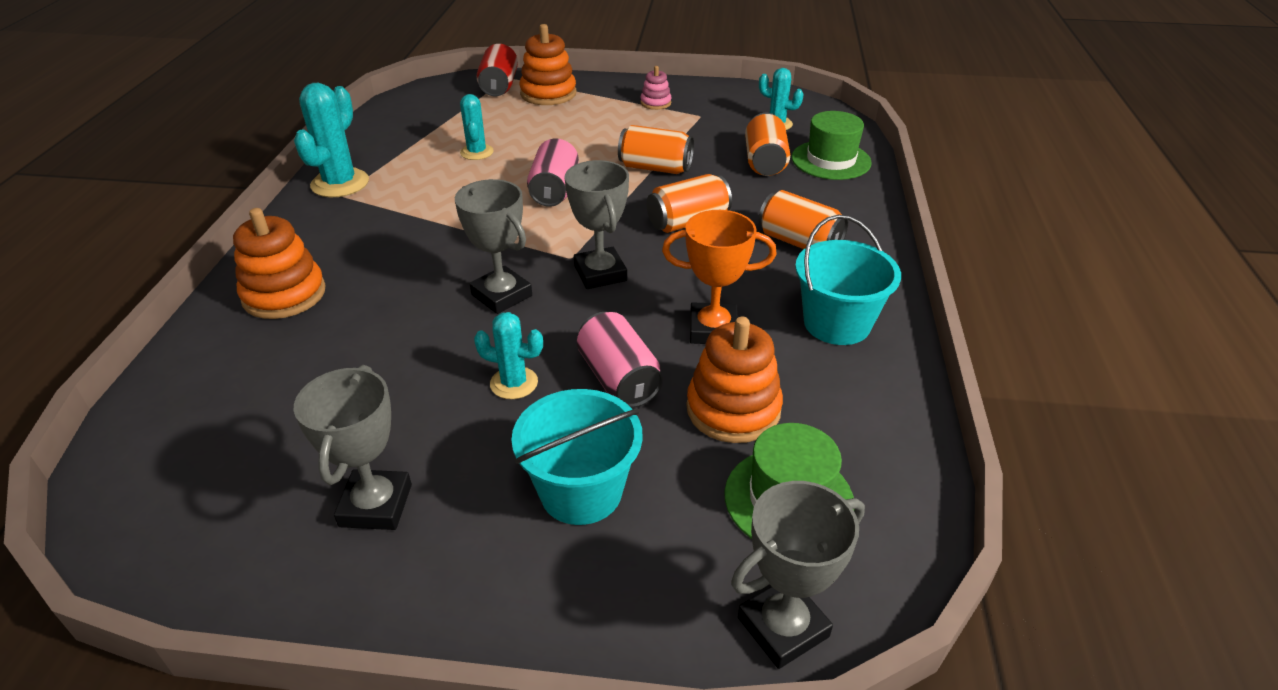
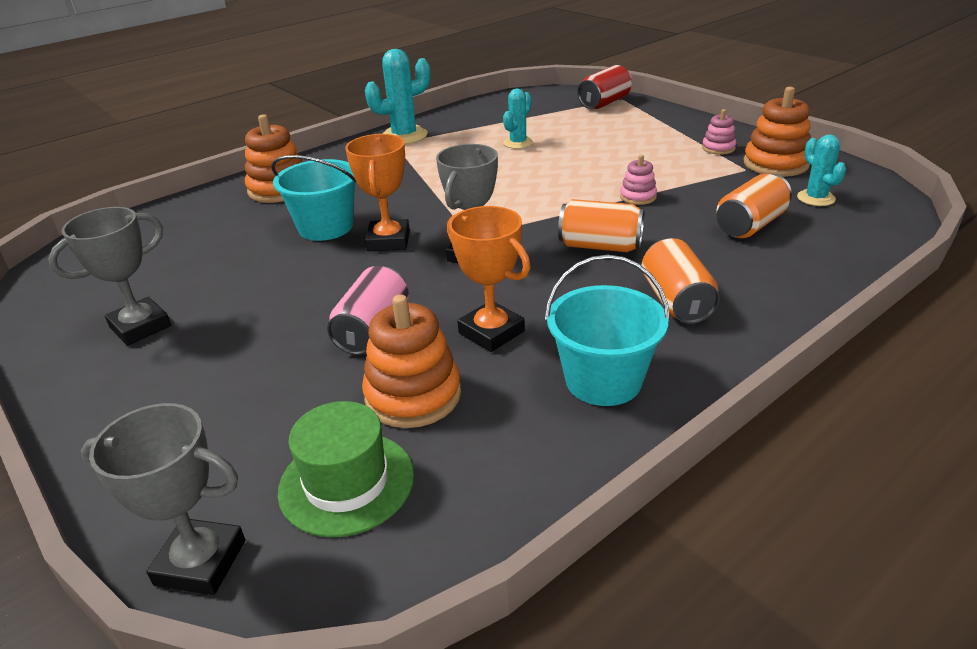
camera: 45 degrees right, 5 degrees down
(501, 295) = (388, 241): grey trophy -> orange trophy
(514, 383) = (309, 298): turquoise cactus -> none
(548, 94) = (635, 117): orange stacking toy -> orange stacking toy (775, 164)
(554, 190) = (532, 186): pink can -> none
(581, 491) = (238, 386): turquoise bucket -> turquoise bucket (325, 227)
(655, 168) = (638, 197): orange can -> pink stacking toy
(831, 160) = (826, 247): green hat -> none

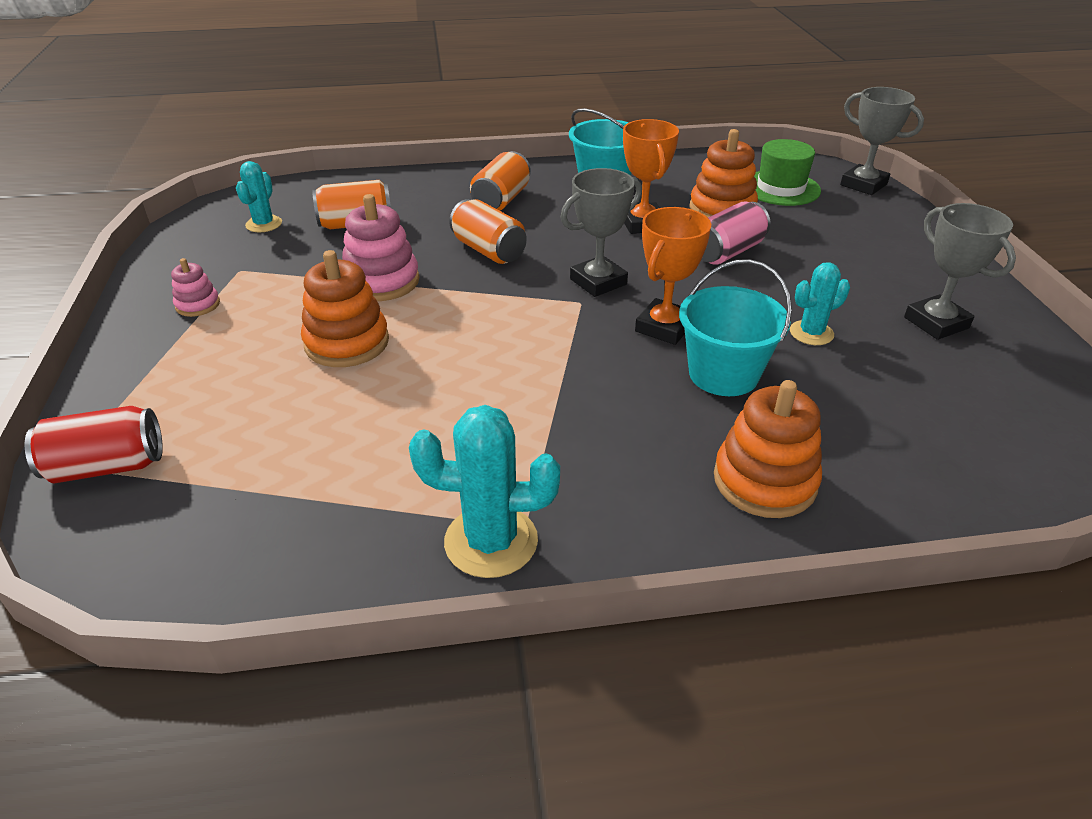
camera: 150 degrees left, 5 degrees up
(140, 327) = (936, 323): grey trophy -> grey trophy turned 75 degrees clockwise
(518, 143) = (362, 425): turquoise cactus -> turquoise cactus (811, 333)
(638, 197) = (381, 281): pink stacking toy -> pink stacking toy, size x1.84
(775, 164) = (205, 264): orange stacking toy -> orange stacking toy (347, 343)

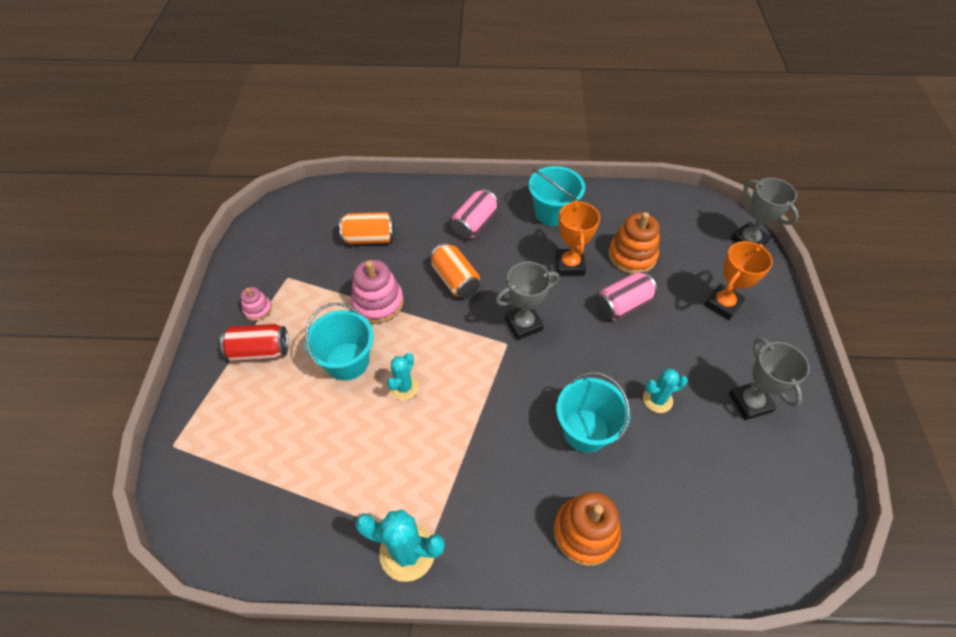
camera: 10 degrees right, 15 degrees up
(107, 466) = (195, 450): red can -> red can (260, 351)
(264, 224) = (308, 230): turquoise cactus -> turquoise cactus (404, 387)
(347, 343) = (347, 361): orange stacking toy -> turquoise bucket
(501, 200) = (474, 224): orange can -> pink can
(664, 327) = (557, 378): orange trophy -> orange trophy (723, 304)
(780, 188) = (683, 236): green hat -> none

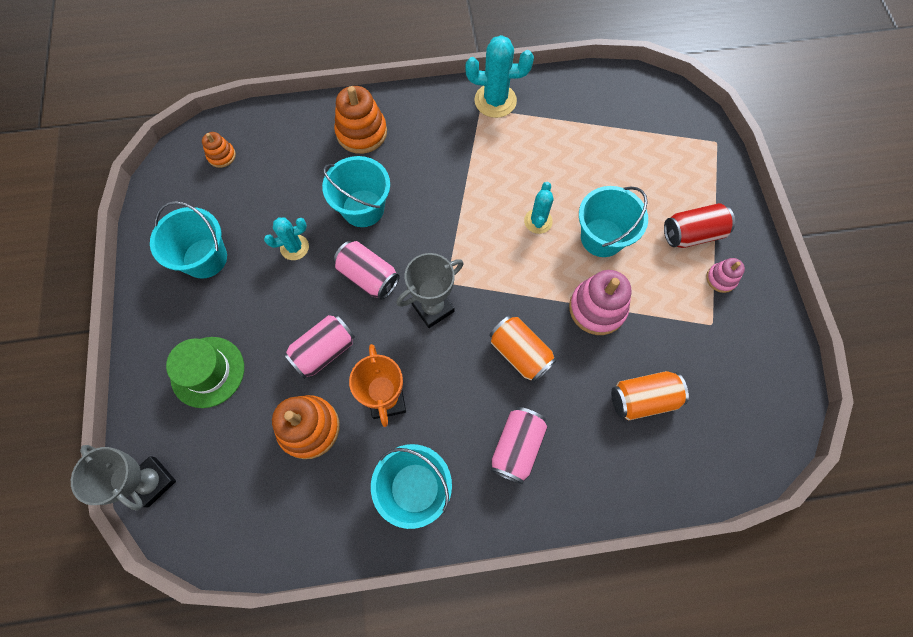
camera: 170 degrees right, 15 degrees up
(582, 360) = (368, 277): none -> pink can
(723, 304) = (208, 372): orange trophy -> green hat
(750, 403) = (205, 258): grey trophy -> turquoise bucket
(760, 528) = (221, 156): none -> orange stacking toy

